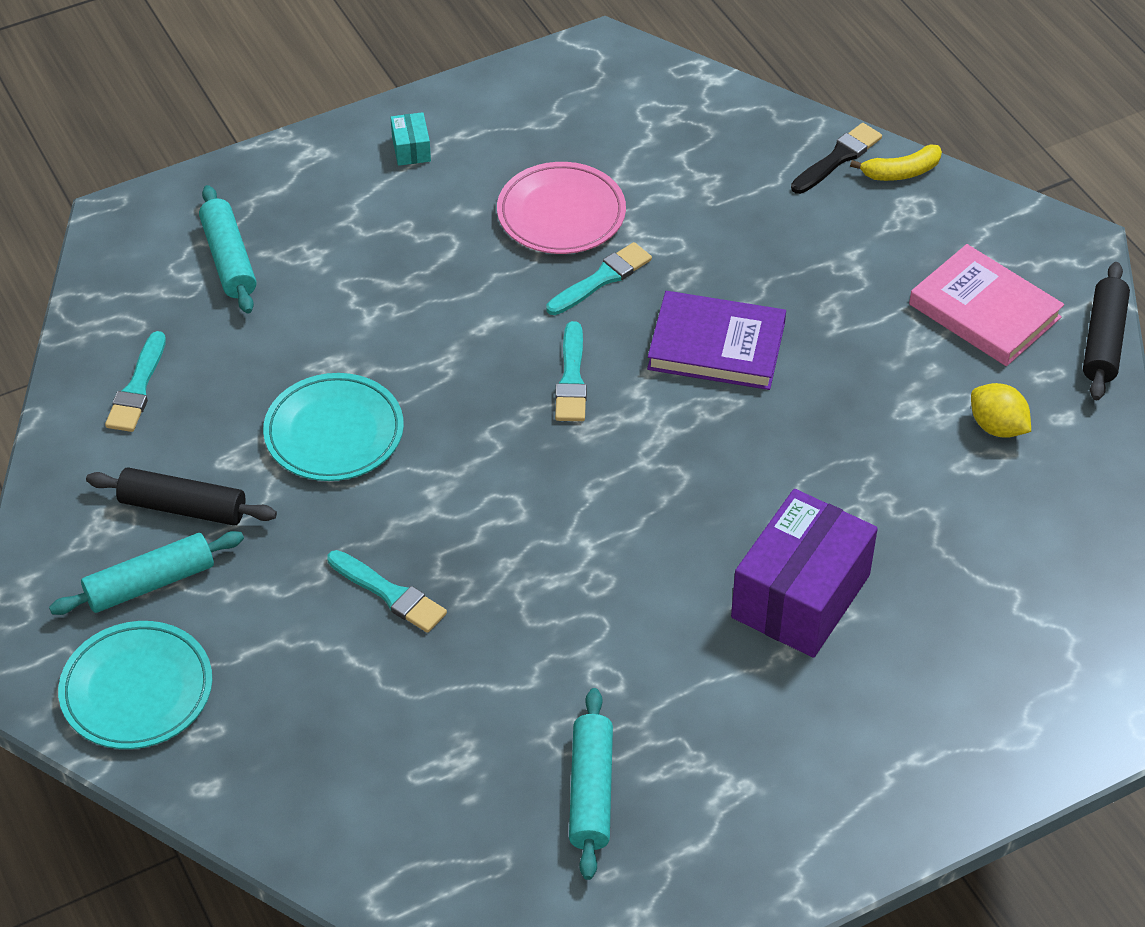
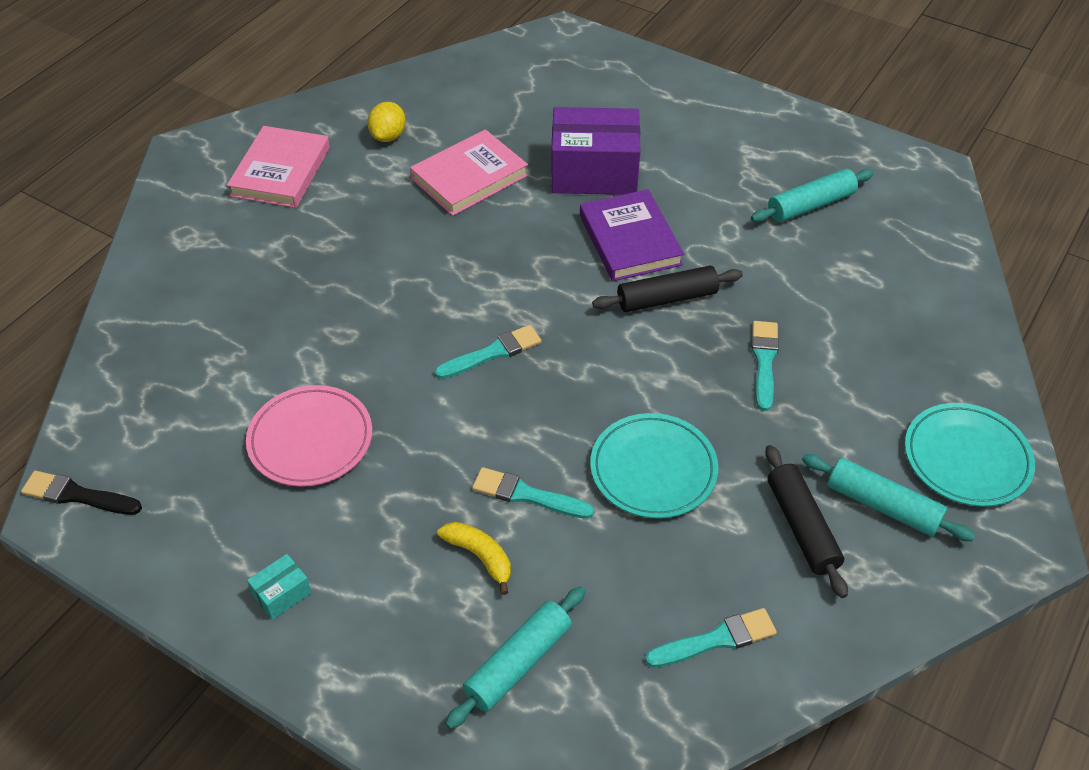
camera: 120 degrees left, 0 degrees up
(602, 279) = (373, 380): turquoise brush -> turquoise brush (527, 495)
(716, 346) = (404, 288): purple book -> purple book (630, 240)
(838, 158) = (148, 296): black brush -> black brush (77, 495)
(868, 472) = (469, 177): none -> pink book
(901, 172) = (148, 256): yellow banana -> yellow banana (480, 557)
(1103, 341) = (277, 114): black rolling pin -> black rolling pin (667, 299)

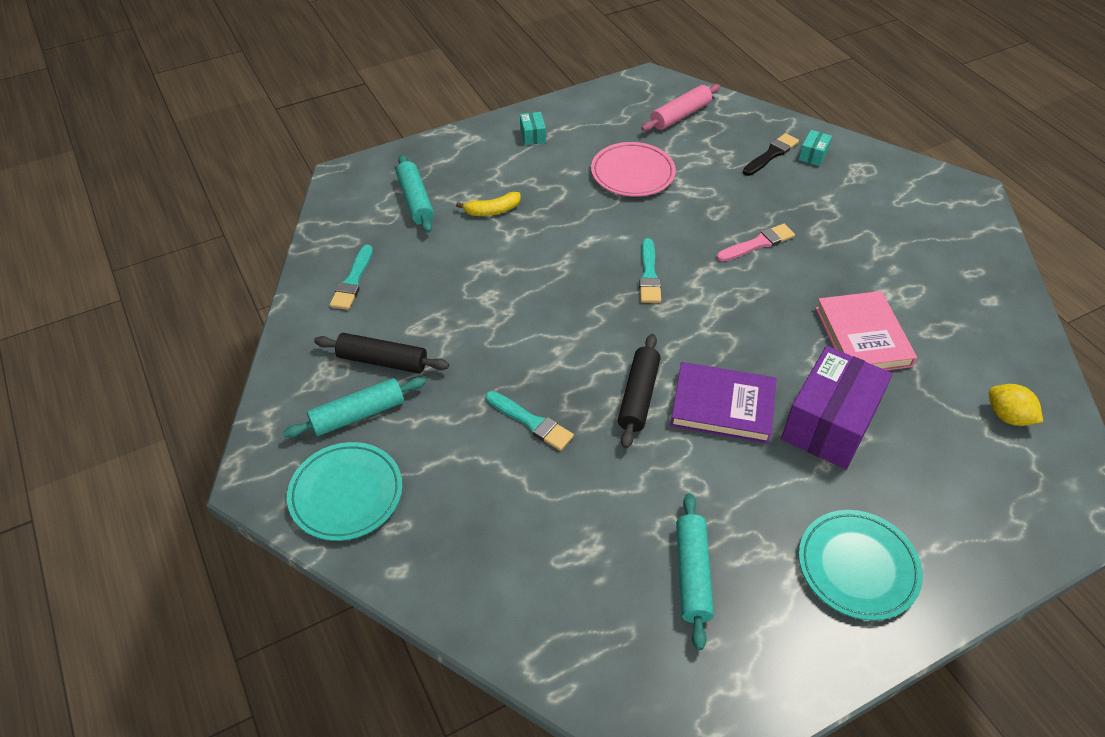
camera: 120 degrees right, 0 degrees up
(77, 495) = (656, 87): black brush -> black brush (771, 154)
(144, 439) = (680, 115): none -> pink rolling pin
(178, 284) = (813, 155): none -> turquoise box
(280, 171) = (921, 232): pink book -> none
(378, 283) = (758, 243): none -> pink brush
(388, 136) = (946, 306): yellow lemon -> yellow lemon (1007, 416)
(527, 495) = (518, 245): turquoise brush -> none
(653, 469) = (488, 310): turquoise plate -> turquoise plate (857, 567)

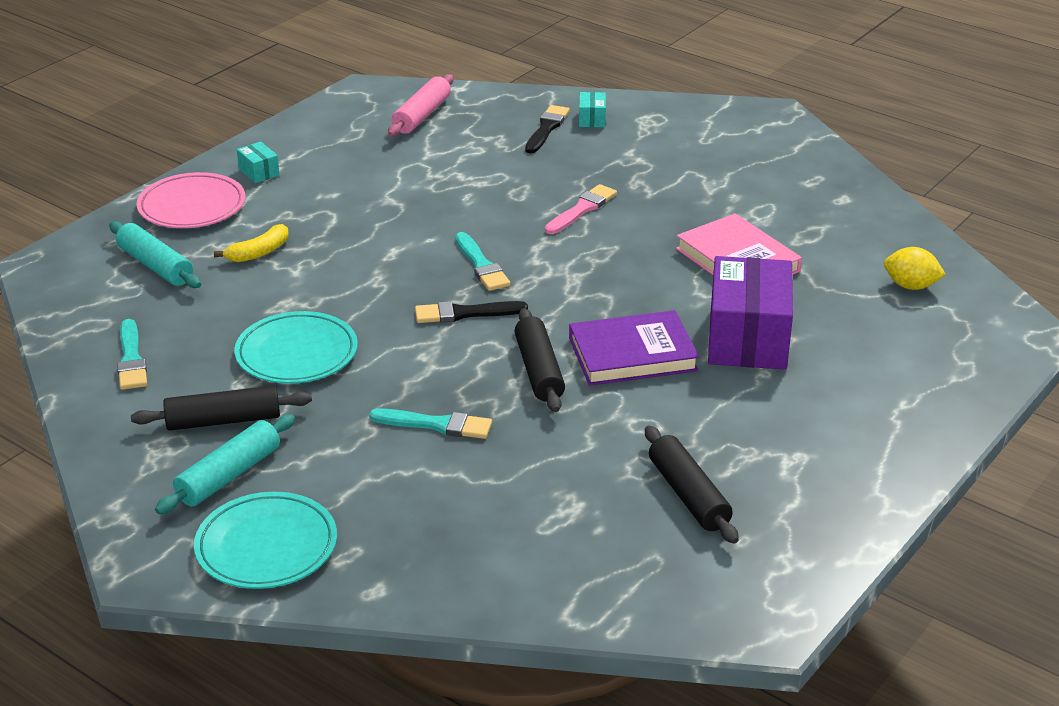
camera: 25 degrees left, 15 degrees down
(611, 318) = (465, 313): none -> black brush
(632, 173) = (402, 180): pink plate -> pink plate (192, 206)
(692, 574) = (688, 495): turquoise rolling pin -> black rolling pin
(857, 567) = (842, 440): turquoise plate -> turquoise plate (296, 354)

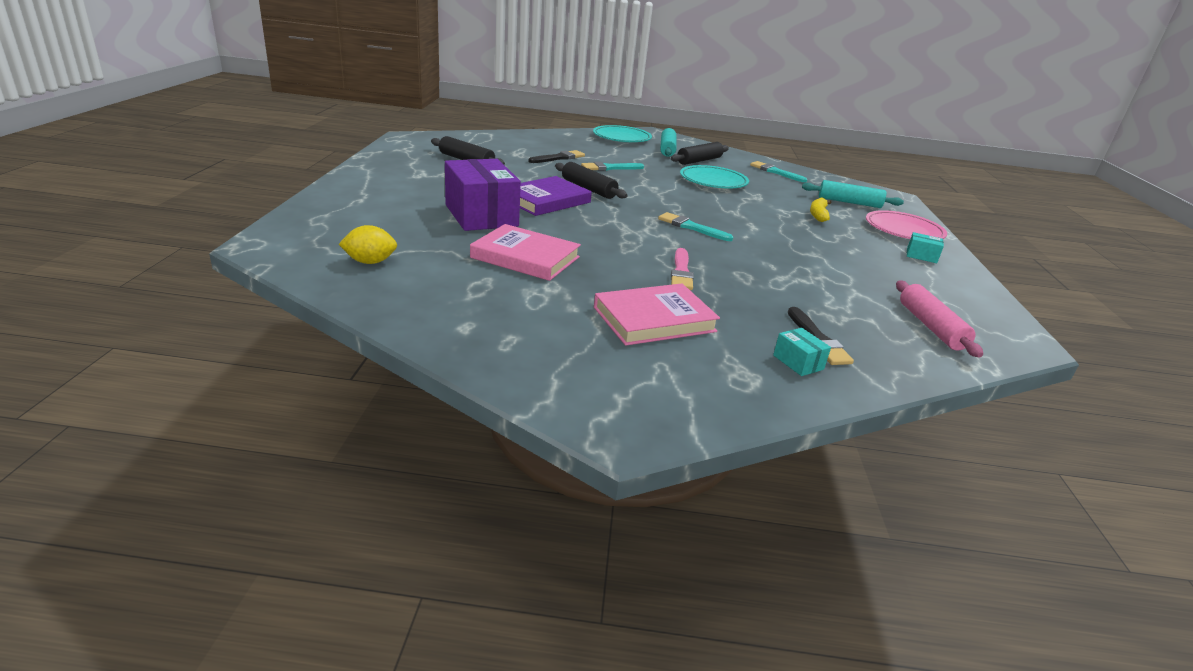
camera: 145 degrees right, 5 degrees down
(465, 313) = (662, 205): black brush -> black brush (558, 158)
(670, 171) = (654, 319): none -> pink book

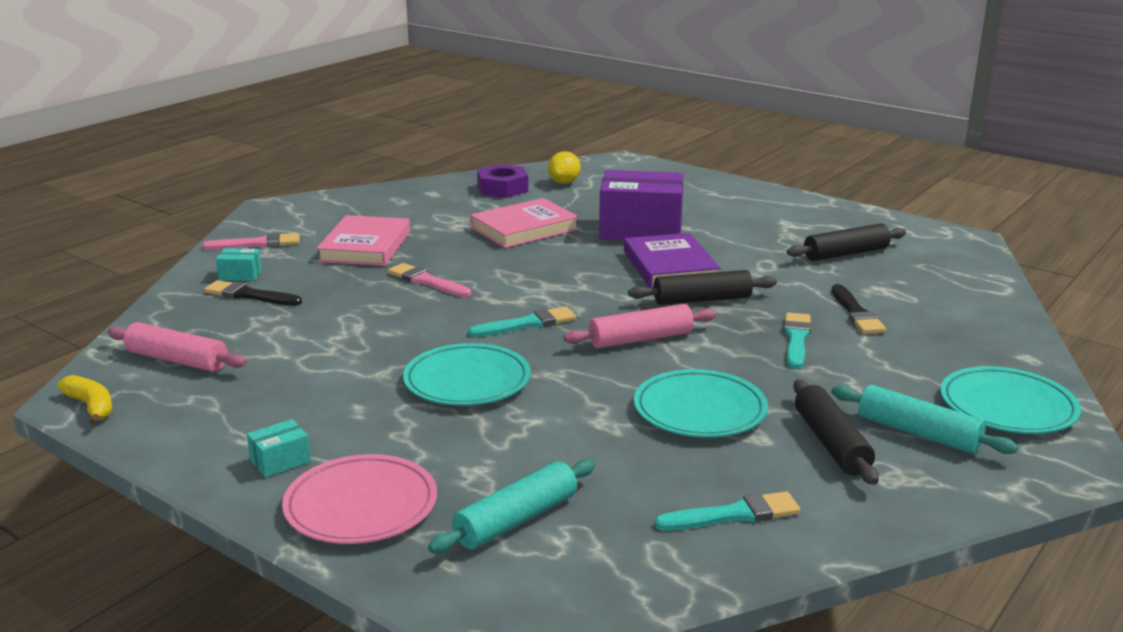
camera: 125 degrees right, 5 degrees down
(415, 289) = (502, 188): none -> purple nut
(663, 198) = (641, 339): none -> pink rolling pin
(730, 386) = (257, 244): none -> pink brush
(779, 230) = (467, 381): none -> turquoise plate
(818, 215) = (489, 447): yellow banana -> yellow banana (91, 407)

